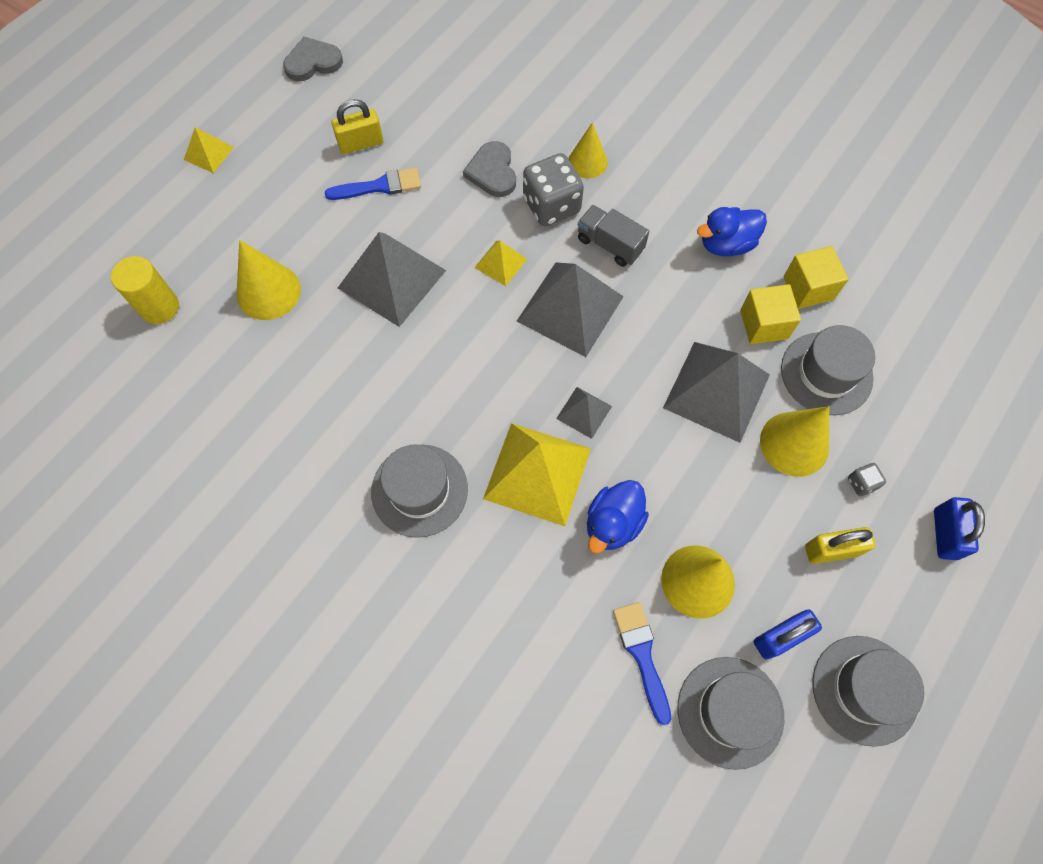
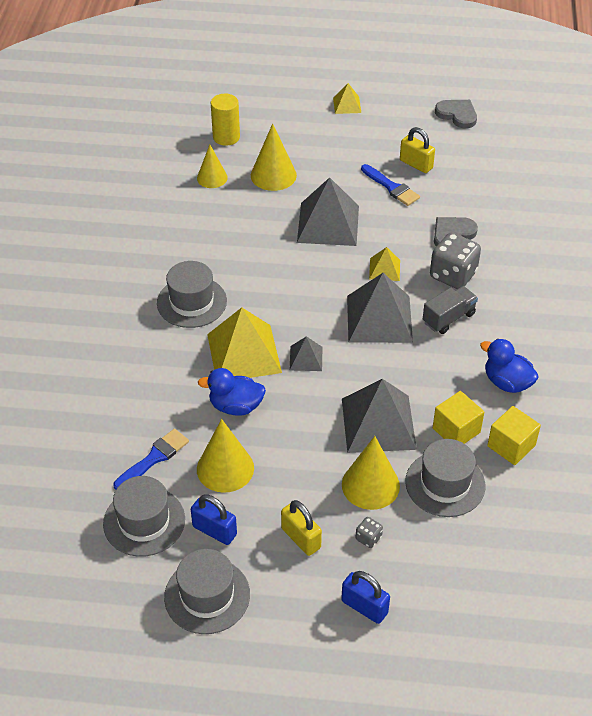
camera: 60 degrees right, 20 degrees down
(587, 162) = (507, 278): yellow cone -> yellow cone (212, 178)
(610, 244) = (448, 318): grey truck -> grey truck turned 45 degrees clockwise
(944, 534) = (364, 607): blue padlock -> blue padlock turned 60 degrees clockwise

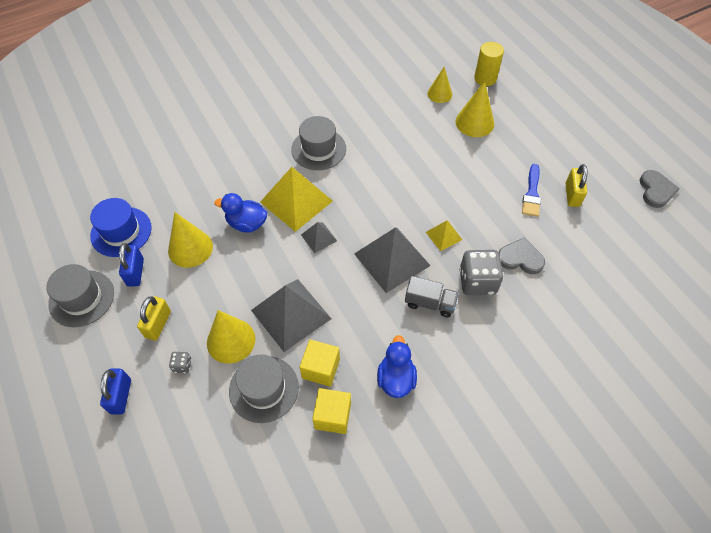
camera: 55 degrees right, 10 degrees up
(144, 521) = (121, 232): grey hat -> blue hat
(154, 458) = (174, 207): blue brush -> none
(235, 406) = (246, 223): blue duck -> blue duck turned 45 degrees counterclockwise
(328, 224) = (457, 178): grey pyramid -> none
(347, 105) = (589, 121): yellow pyramid -> none

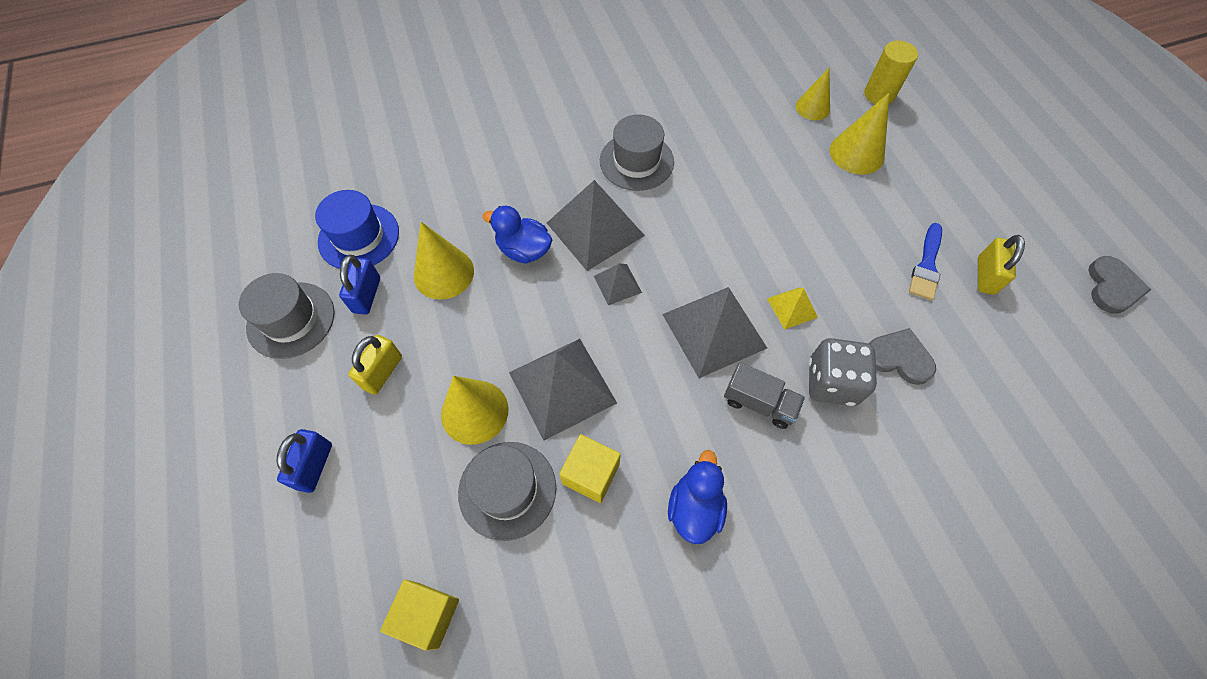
camera: 10 degrees right, 5 degrees up
(182, 365) = (403, 436): grey dice -> none
(296, 201) = (595, 229): yellow pyramid -> grey pyramid
(332, 416) = (596, 548): yellow cube -> yellow cube (428, 615)

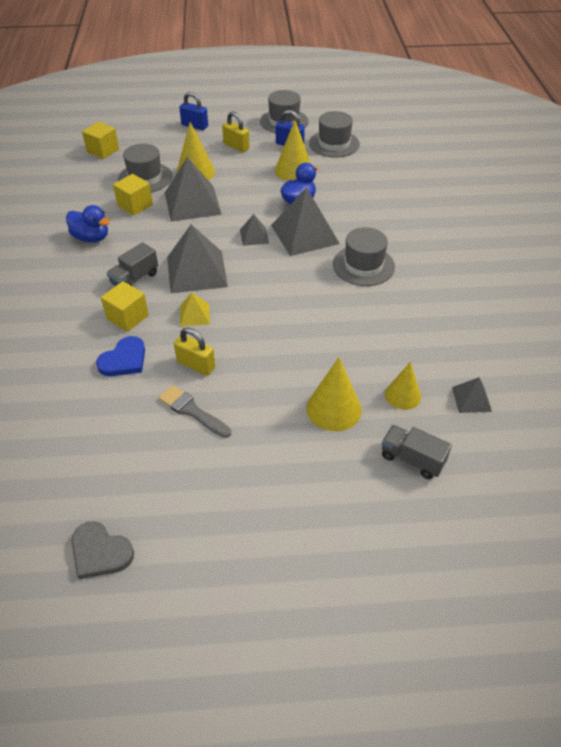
camera: 105 degrees right, 15 degrees down
(359, 237) = (334, 144): blue hat -> grey hat
(791, 63) = (471, 399): none -> grey pyramid
(831, 382) = (127, 317): grey dice -> yellow cube
(879, 94) = (412, 459): yellow cylinder -> grey truck
(898, 358) = (124, 360): grey heart -> blue heart
(926, 265) = (192, 411): blue brush -> grey brush
(985, 276) = (162, 450): yellow padlock -> yellow padlock (196, 365)

